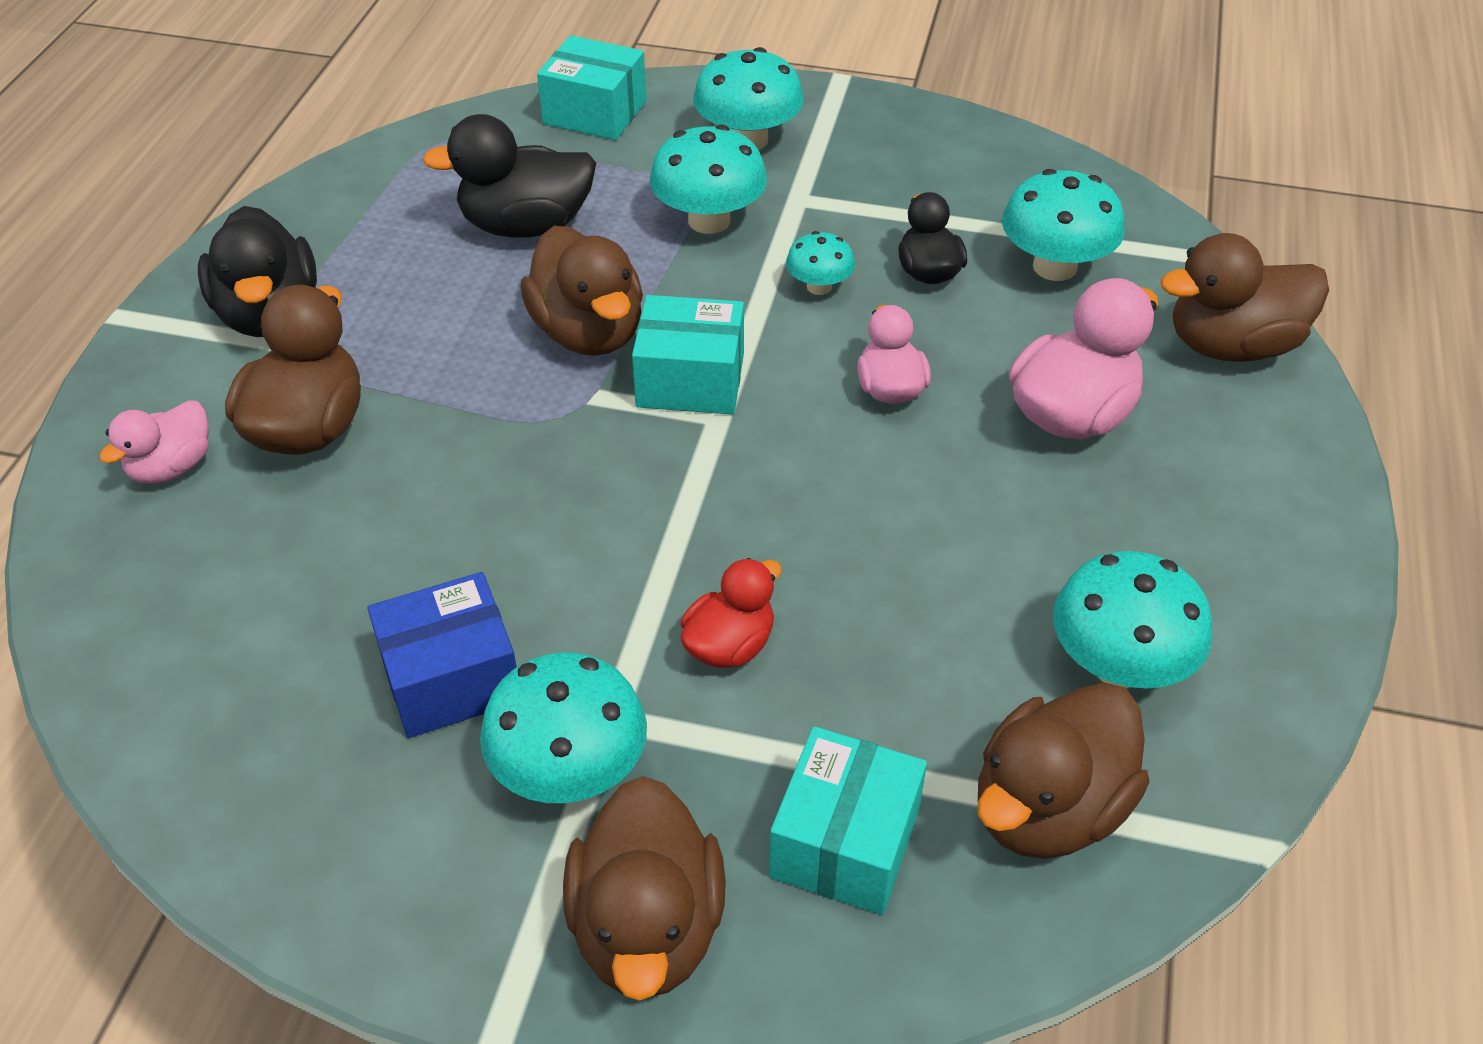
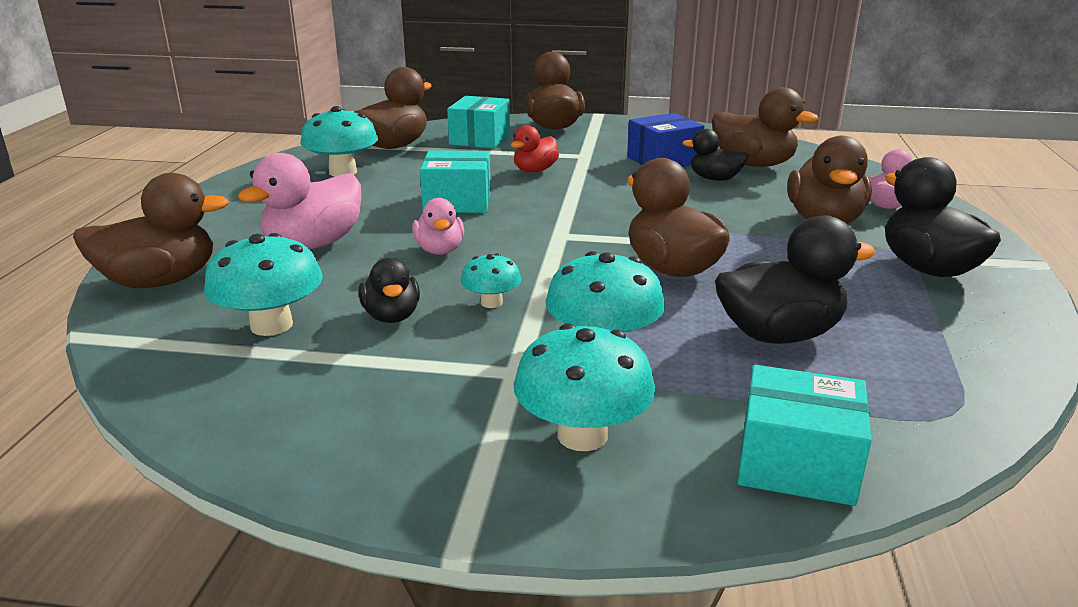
camera: 175 degrees right, 20 degrees down
(278, 644) = (753, 164): none -> brown duck
(393, 583) = (715, 179): none -> black duck
(570, 771) = (597, 146): turquoise mushroom -> none
(690, 380) = (584, 249): turquoise box -> turquoise box (457, 202)

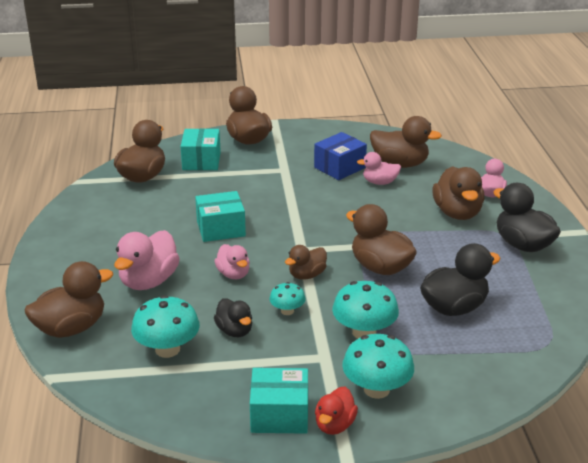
camera: 15 degrees left, 5 degrees up
(343, 172) = (123, 210): turquoise mushroom -> none
(535, 170) = (257, 190): red duck -> red duck (334, 425)
(549, 264) = (307, 275): none -> brown duck
(715, 179) = (379, 182): black duck -> pink duck
(796, 463) = (482, 386): turquoise box -> turquoise box (279, 414)

